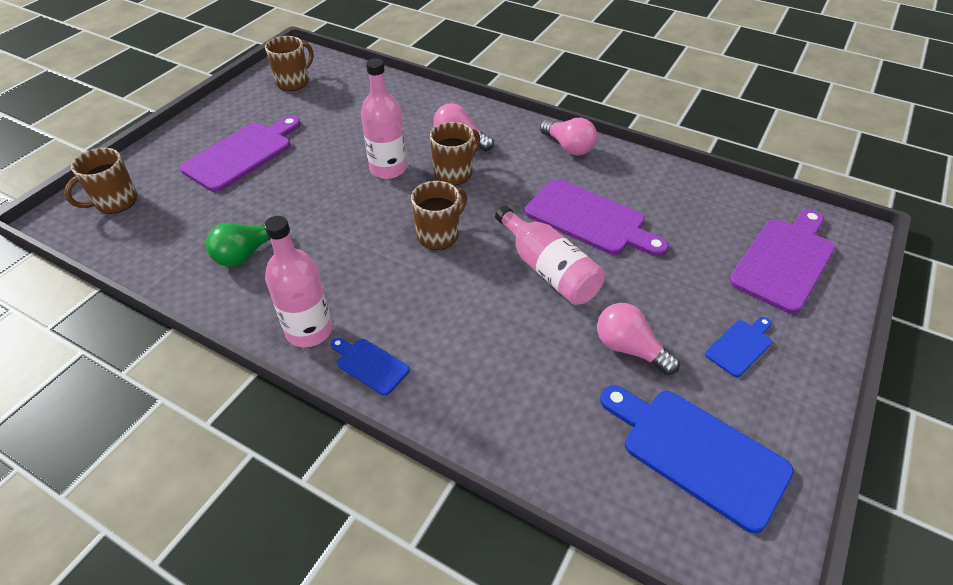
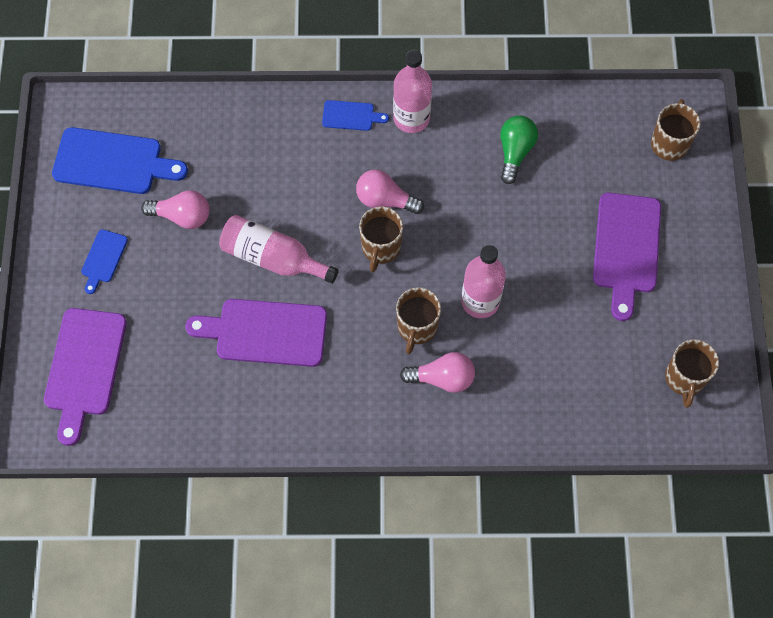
camera: 150 degrees right, 20 degrees up
(568, 147) = (330, 425): pink light bulb -> pink light bulb (385, 200)

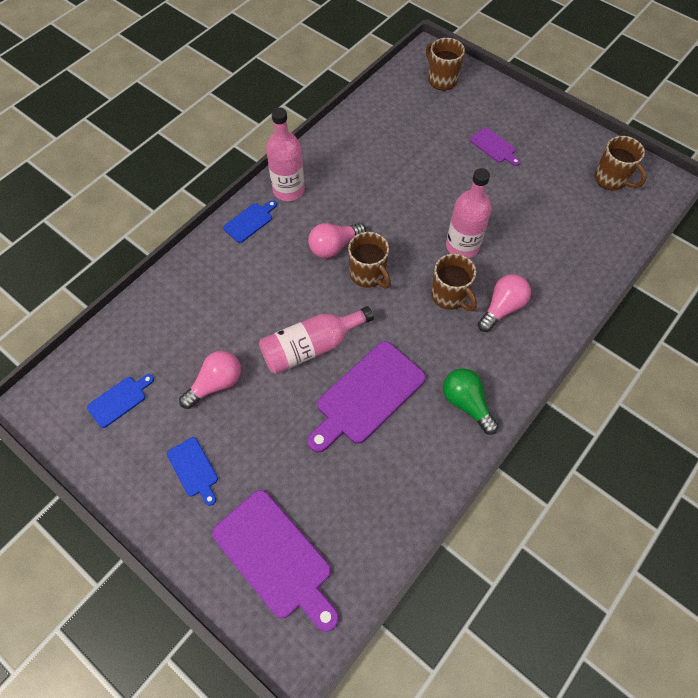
camera: 50 degrees left, 5 degrees down
(113, 162) = (119, 400): blue cutting board -> blue cutting board, size x0.51
(515, 152) = (371, 154): green light bulb -> green light bulb (466, 403)
(626, 248) = (494, 147): purple cutting board -> purple cutting board, size x0.51

